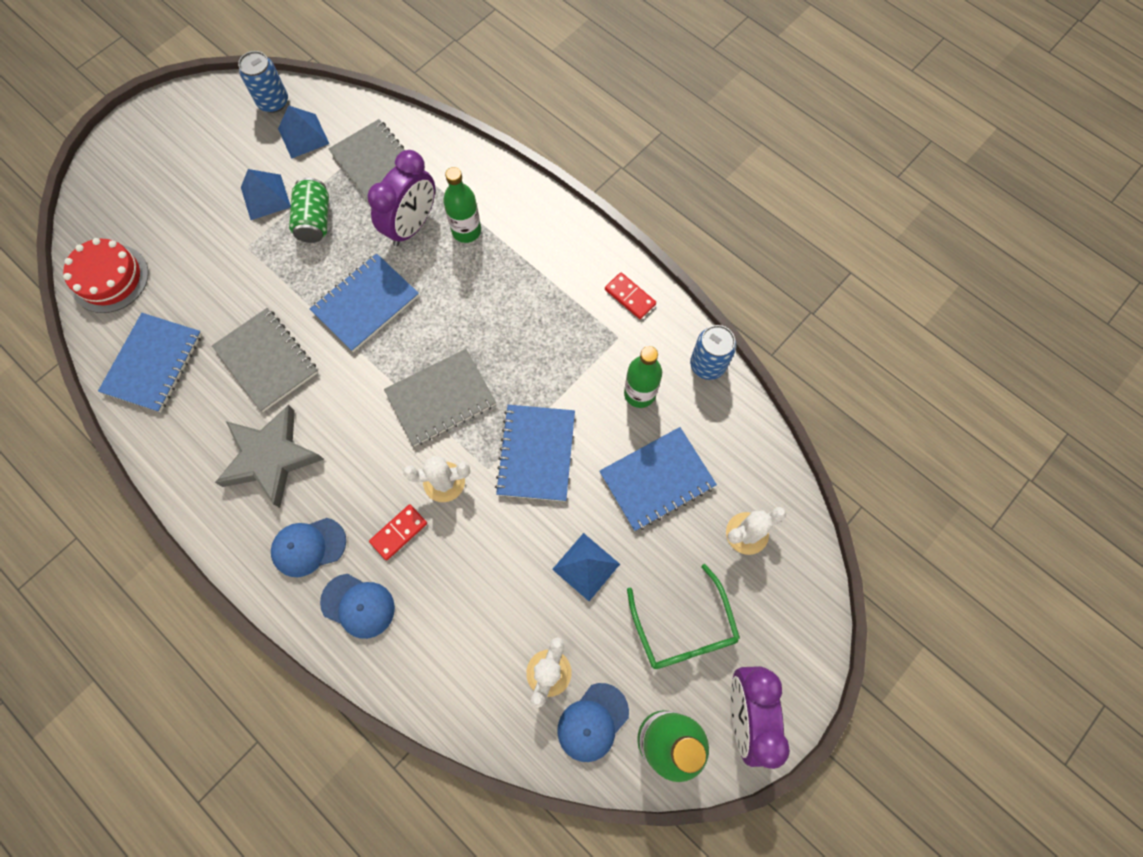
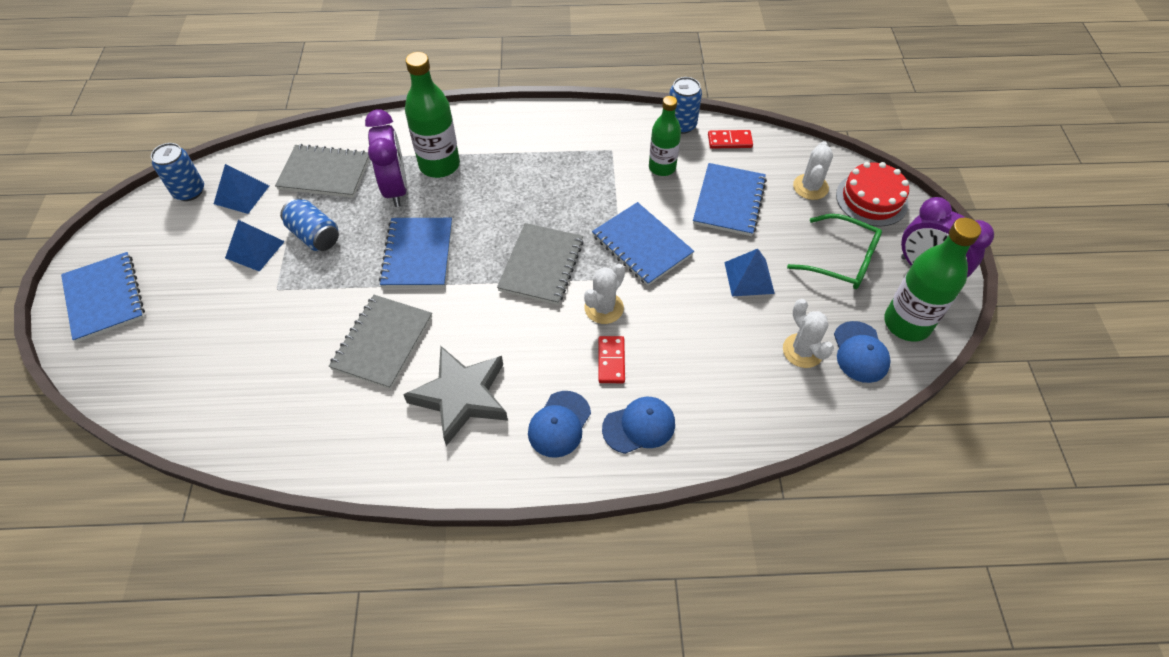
camera: 45 degrees left, 15 degrees down
(110, 278) = (173, 395): red cake -> red cake (871, 199)
(153, 363) = (286, 418): blue notebook -> blue notebook (105, 298)
(267, 360) = (382, 343): grey notebook -> grey notebook turned 75 degrees counterclockwise
(315, 220) = (315, 235): green can -> blue can
(466, 231) = (439, 165): green bottle -> green bottle, size x1.50
(630, 297) = (592, 125): red domino -> red domino (729, 141)

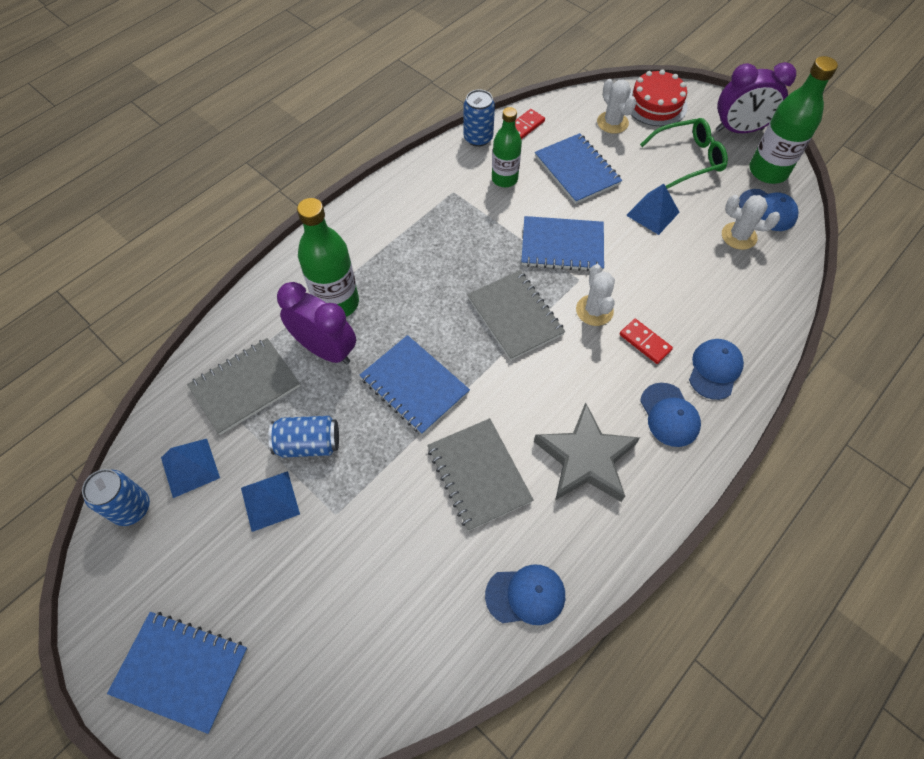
camera: 45 degrees left, 5 degrees up
(312, 440) = (526, 595): none -> blue cap

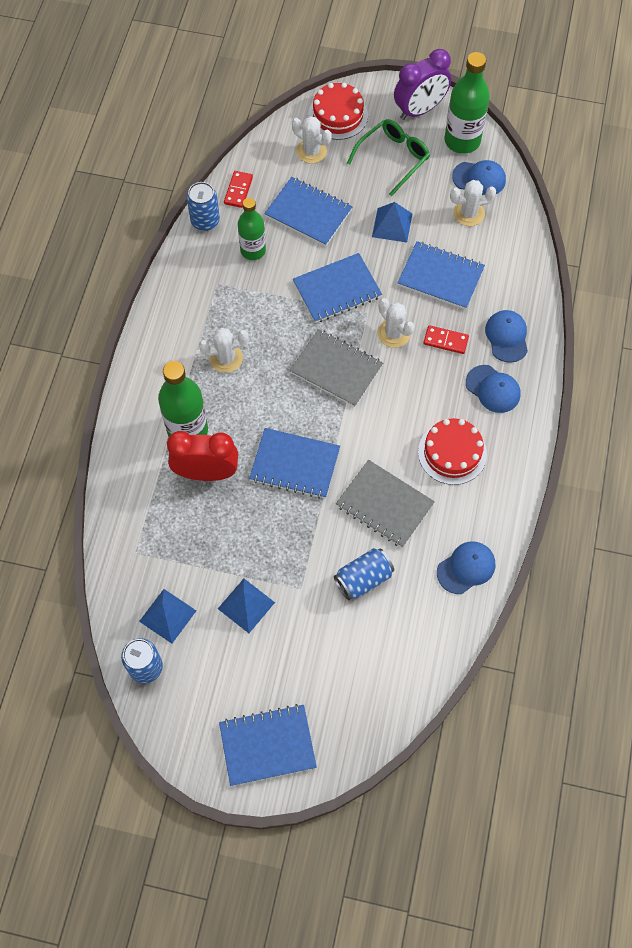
camera: 30 degrees left, 5 degrees up
(245, 387) = (163, 535): grey notebook -> none
(308, 444) = (245, 550): blue can -> blue can (363, 579)
(326, 350) = (206, 473): purple clock -> red clock
(417, 257) = (226, 358): none -> white cactus
(585, 458) = (452, 453): grey star -> red cake
(675, 280) = (440, 277): none -> blue notebook

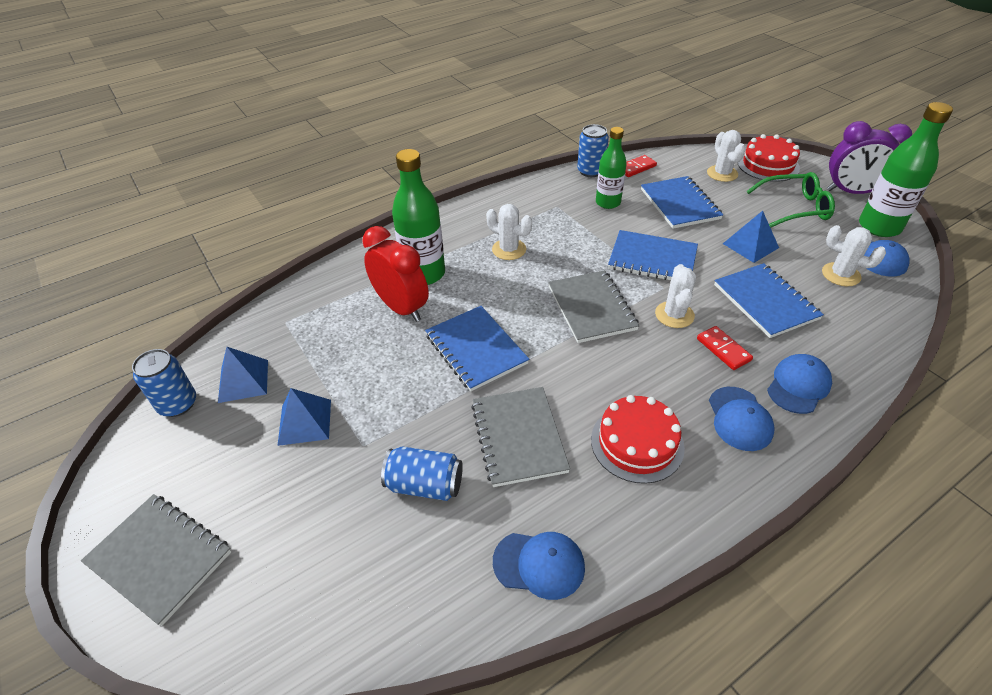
camera: 45 degrees right, 20 degrees down
(267, 745) = (160, 558): blue notebook -> grey notebook

